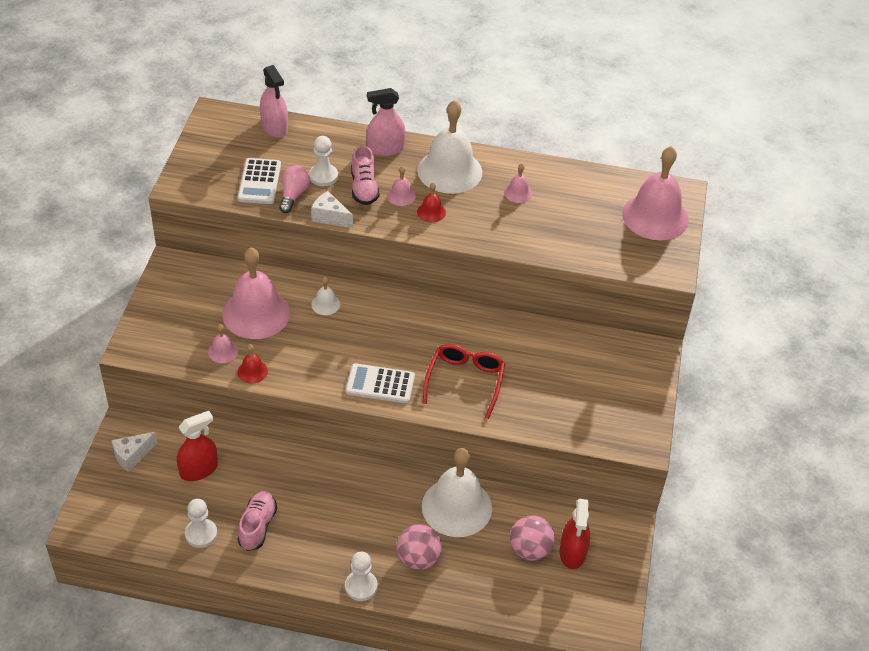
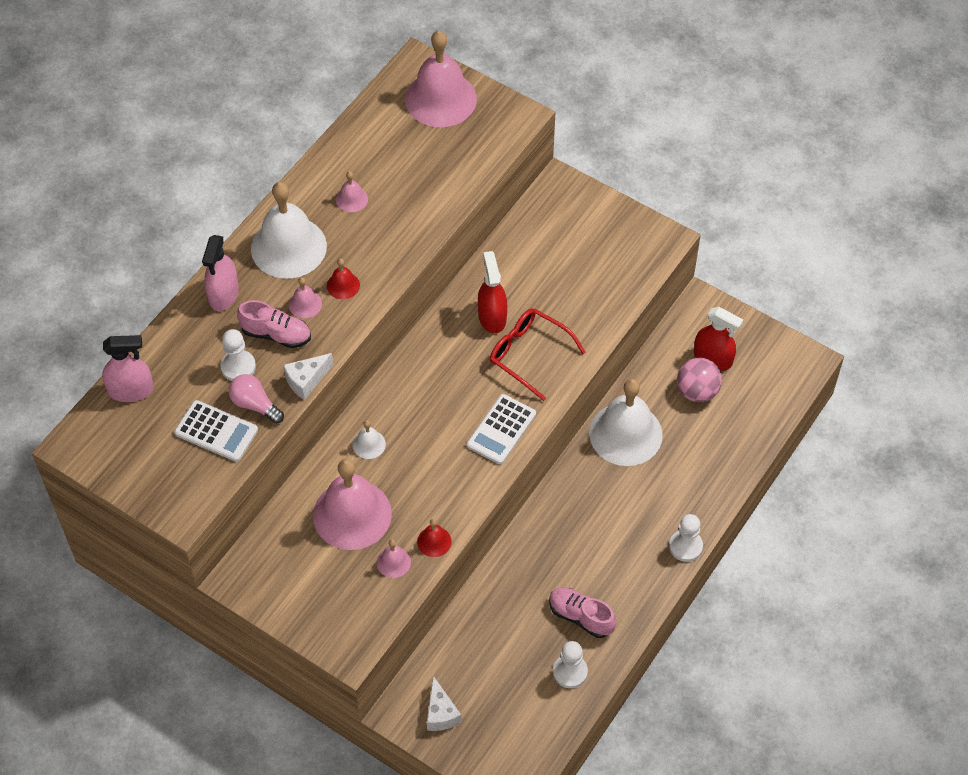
camera: 65 degrees left, 10 degrees up
(199, 470) = (486, 652): red spray bottle -> red spray bottle (492, 317)
(418, 559) = (672, 487): pink ball -> none

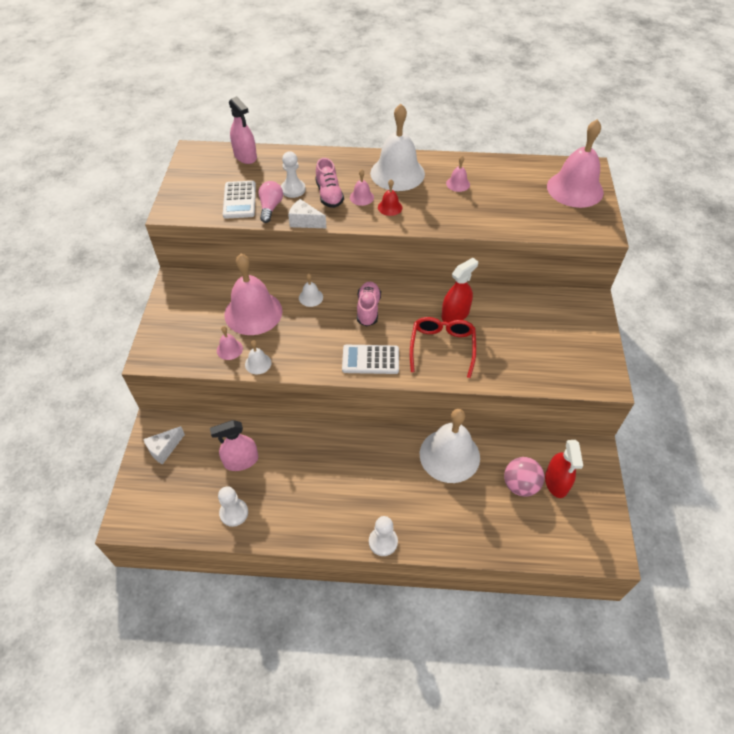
camera: 60 degrees right, 5 degrees down
(223, 294) = (340, 162): pink spray bottle -> pink spray bottle (241, 461)
(434, 541) = (258, 363): red bell -> white bell
(580, 616) = (282, 498): pink shoe -> pink shoe (368, 309)

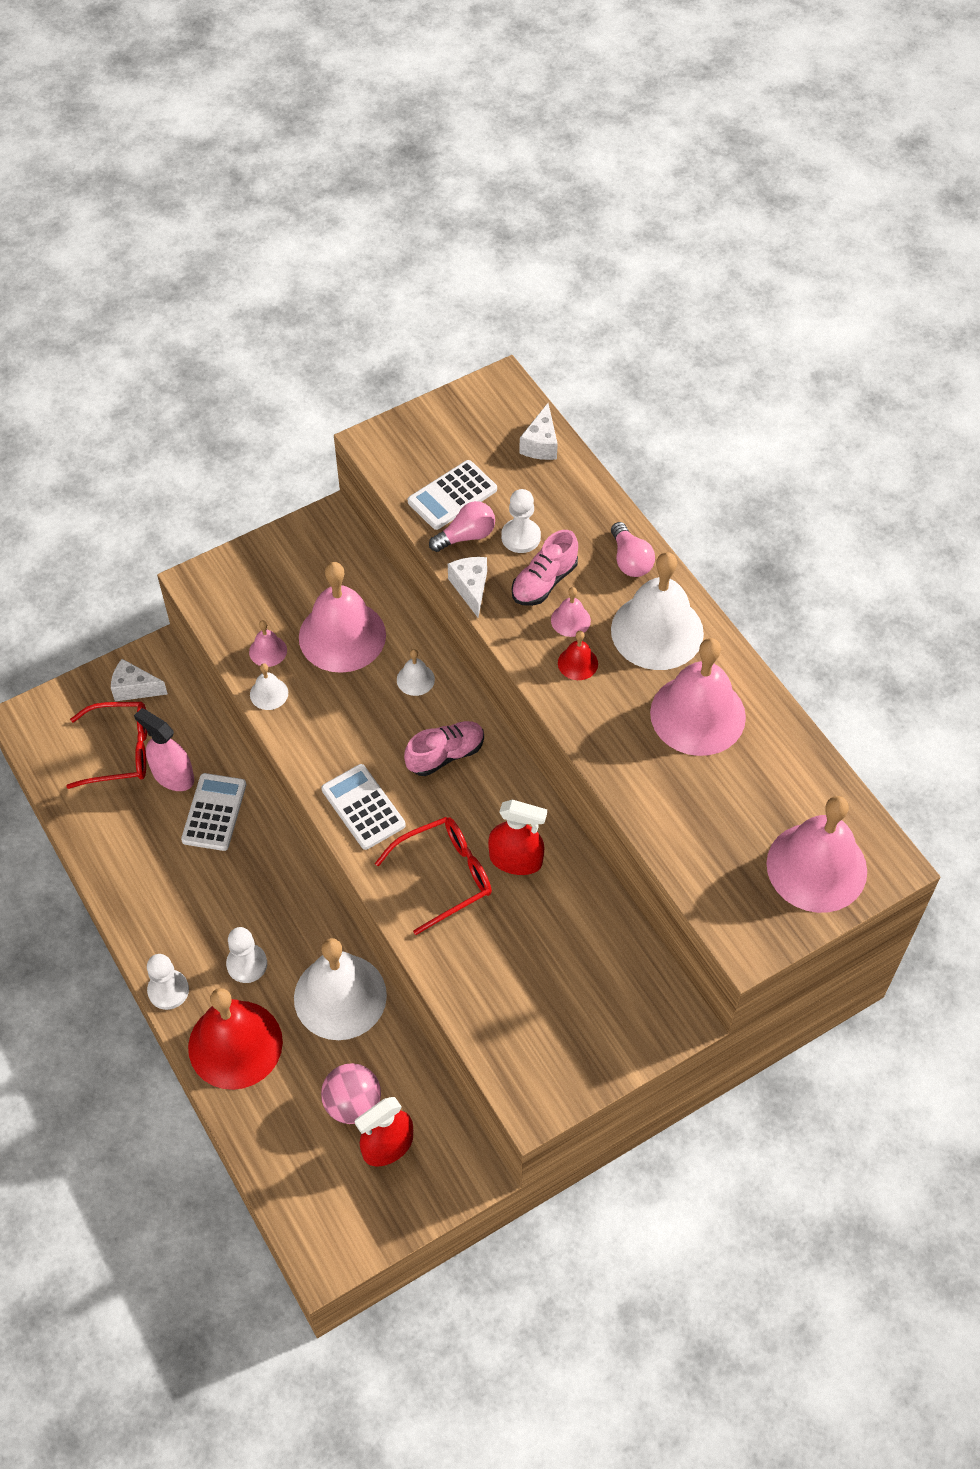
camera: 55 degrees right, 5 degrees up
(199, 479) = (121, 751): none -> red glasses
(234, 513) = (103, 814): white pawn -> white pawn (247, 964)
(245, 156) = (541, 444): pink spray bottle -> white cheese
(284, 453) = (214, 812): none -> white calculator
(347, 162) = (630, 560): none -> pink light bulb
(444, 524) = (235, 1044): none -> red bell
(458, 184) = (697, 714): pink bell -> pink bell, size x2.31

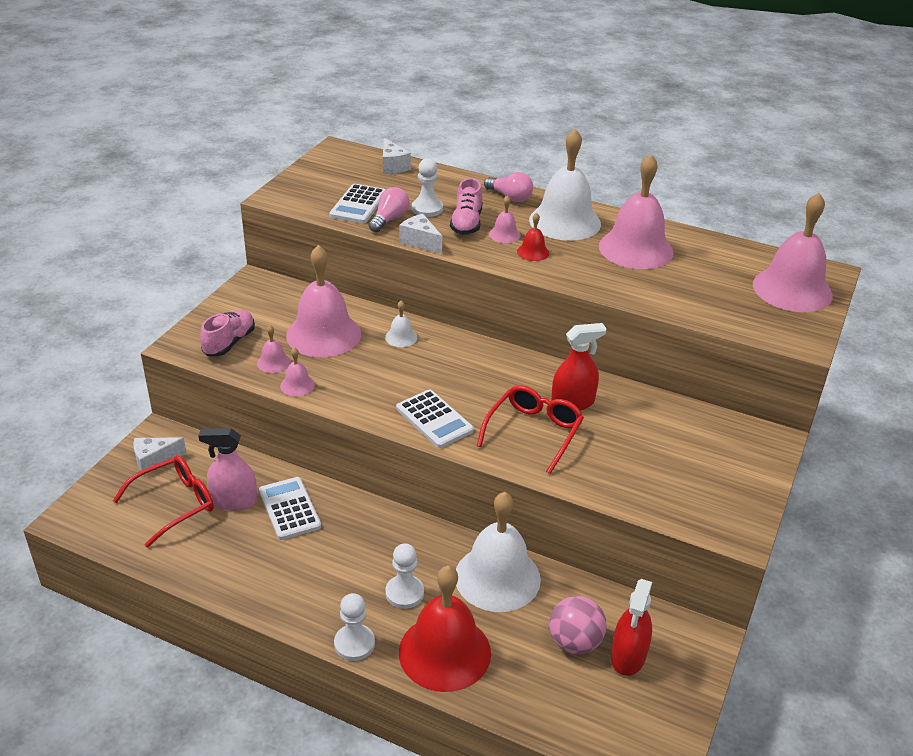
camera: 35 degrees left, 20 degrees down
(269, 693) = (297, 385): white bell -> pink bell
(363, 807) = (434, 419): white calculator -> white calculator turned 150 degrees counterclockwise
(445, 755) = (464, 367): pink shoe -> pink shoe (229, 343)

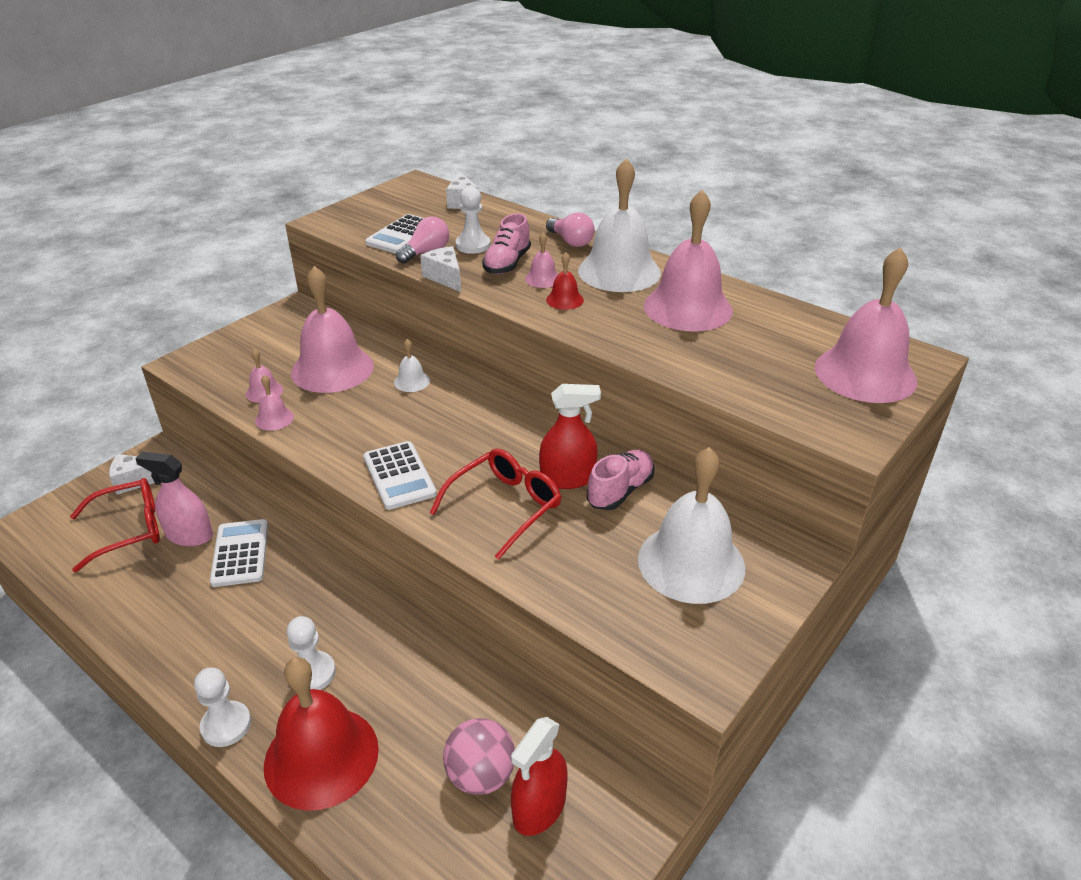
camera: 15 degrees right, 0 degrees up
(229, 343) = (232, 366): pink shoe -> pink shoe (620, 491)
(497, 577) = (426, 673): white bell -> white bell (691, 562)

